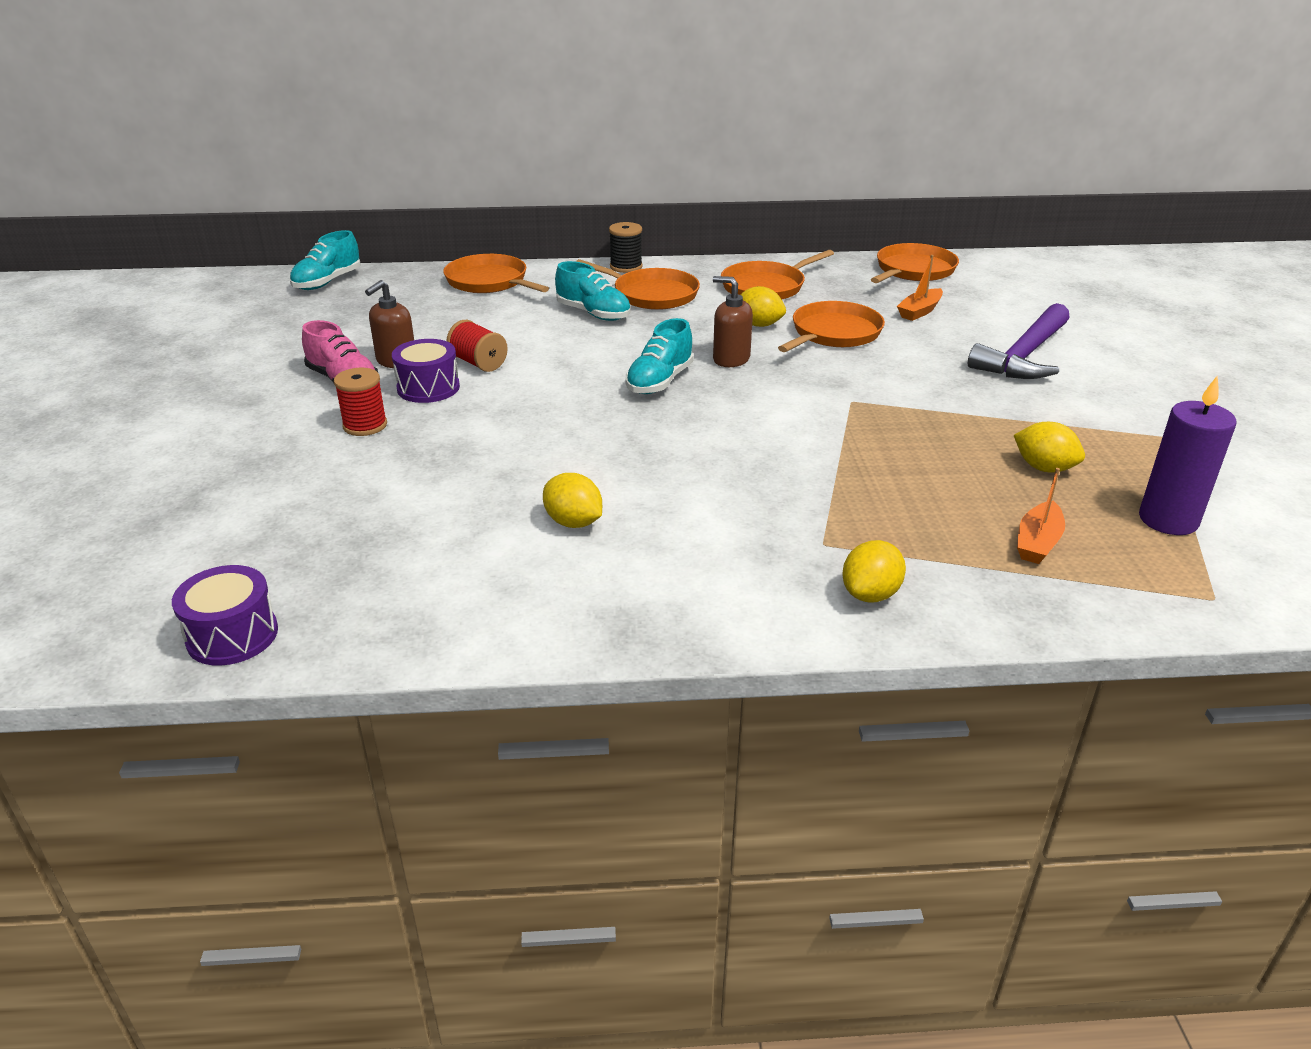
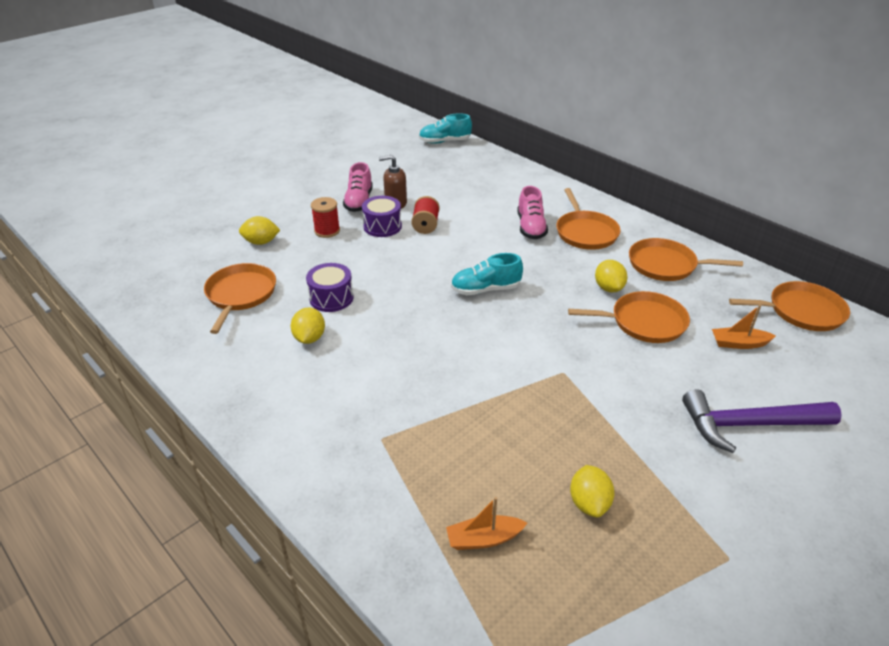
camera: 50 degrees right, 5 degrees up
(232, 635) = (137, 297): purple drum -> purple drum (331, 298)
(489, 282) = (516, 179): orange pan -> orange pan (240, 294)
(593, 314) = (531, 227): turquoise shoe -> pink shoe
(626, 267) = (605, 206): black spool -> none
(731, 359) = (548, 300): brown soap dispenser -> none
(870, 594) = (347, 483): yellow lemon -> yellow lemon (261, 242)
(1168, 520) = (595, 605): purple candle -> none

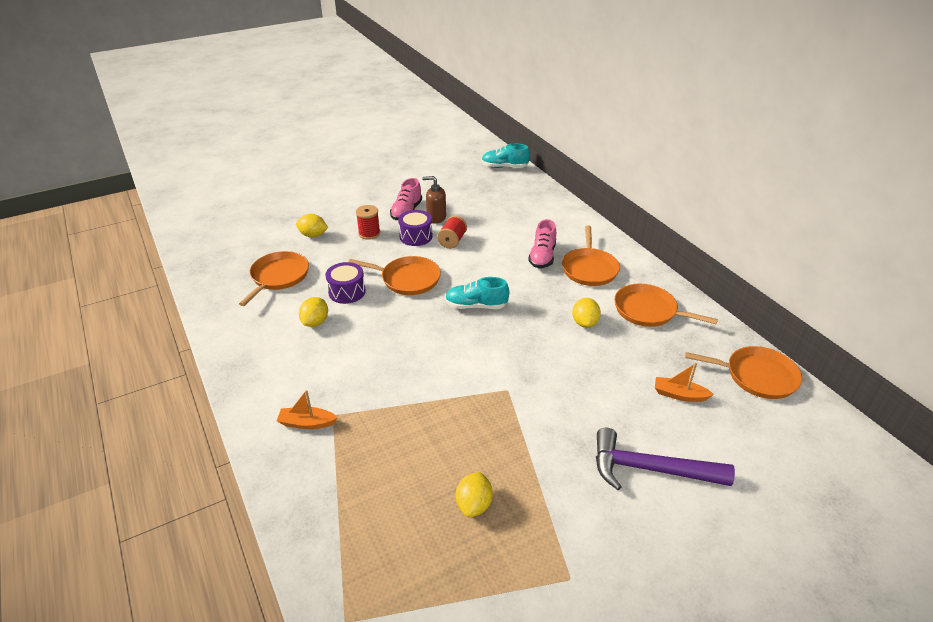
camera: 15 degrees right, 0 degrees up
(484, 539) = (375, 513): orange boat -> orange boat (307, 423)
(644, 322) = (601, 359): orange pan -> orange pan (407, 279)

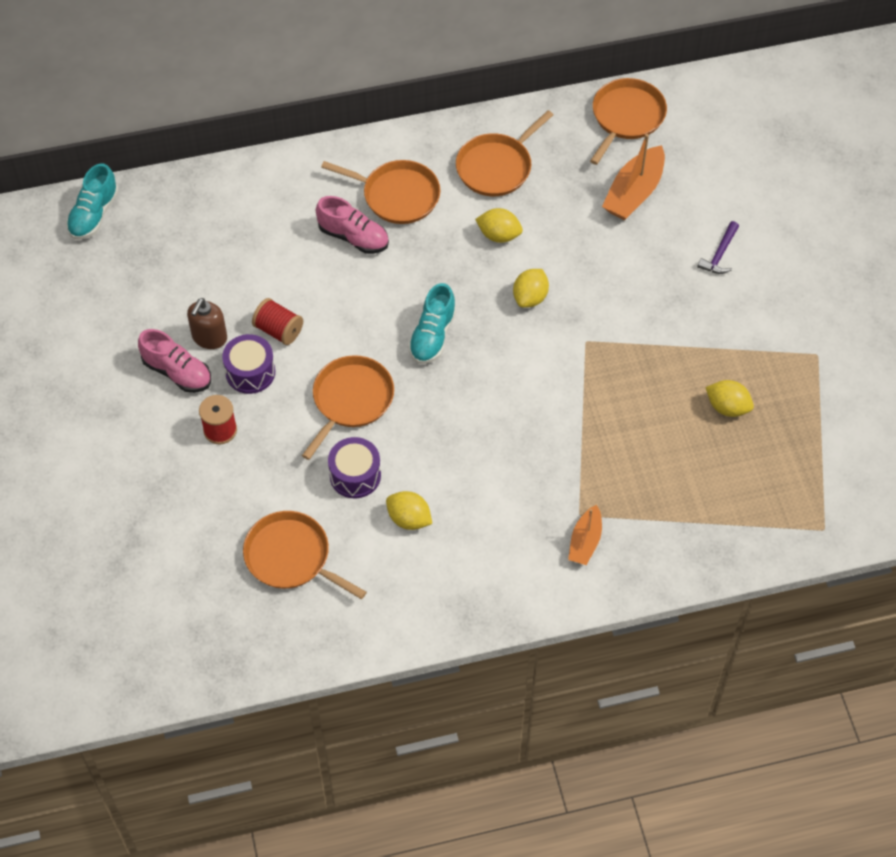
camera: 75 degrees left, 20 degrees up
(313, 235) = (197, 504): yellow lemon -> yellow lemon (530, 297)
(650, 469) = (720, 254): purple hammer -> purple hammer, size x0.49
(679, 395) = (634, 193): orange boat -> orange boat, size x1.62

